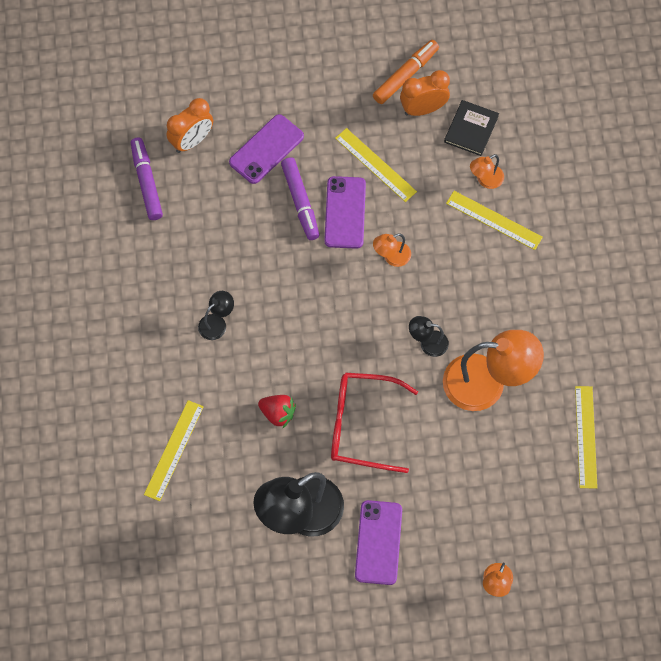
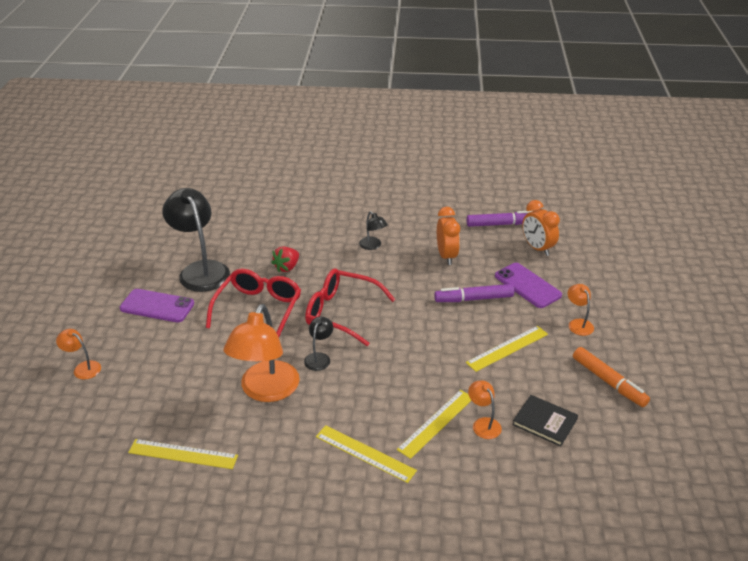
camera: 100 degrees right, 30 degrees down
(174, 450) = (278, 219): yellow ruler -> yellow ruler (365, 453)
(345, 212) = (459, 323): purple phone -> none
(351, 334) = (342, 313): none -> red glasses
(391, 257) = (410, 346): orange lamp -> orange lamp (578, 323)
(423, 109) = (569, 389): orange clock -> orange clock (446, 256)

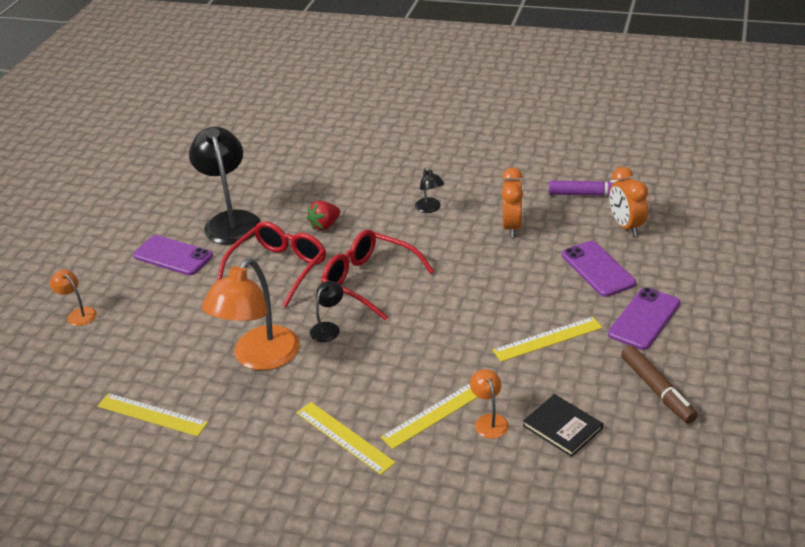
camera: 15 degrees right, 0 degrees up
(474, 299) = (527, 279): purple marker -> none
(578, 323) = (644, 319): orange lamp -> purple phone
(609, 382) = (657, 390): orange marker -> brown marker

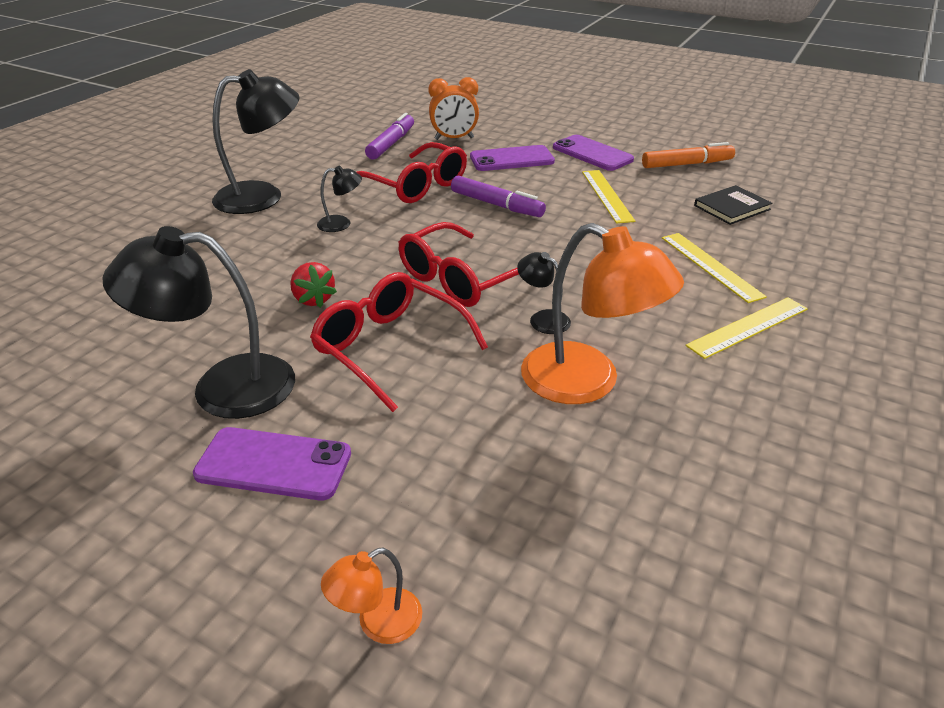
camera: 80 degrees left, 0 degrees up
(152, 414) = (699, 507): yellow ruler -> none
(173, 256) = (273, 464): purple phone -> purple phone turned 60 degrees clockwise
(457, 163) = (263, 196): none -> black lamp
(489, 421) = (722, 239): orange lamp -> none
(496, 277) = (497, 205): none -> purple marker
(512, 227) = (415, 185): orange clock -> red glasses
(657, 390) = (686, 164): brown marker -> orange marker

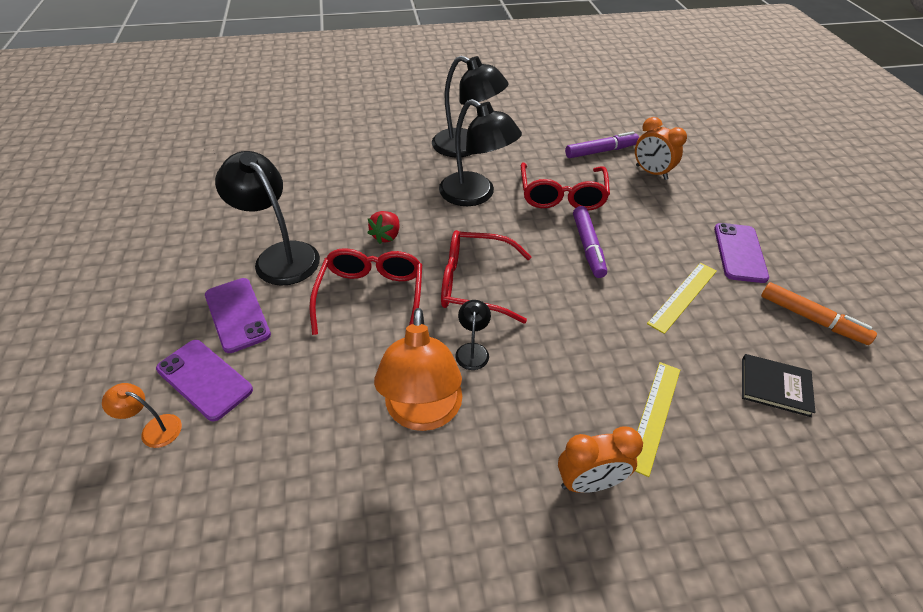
camera: 50 degrees right, 10 degrees up
(341, 224) = (475, 195): black lamp -> black lamp, size x2.14
(511, 159) = (664, 216): purple phone -> purple phone (204, 379)
(748, 327) = (589, 482): yellow ruler -> orange clock

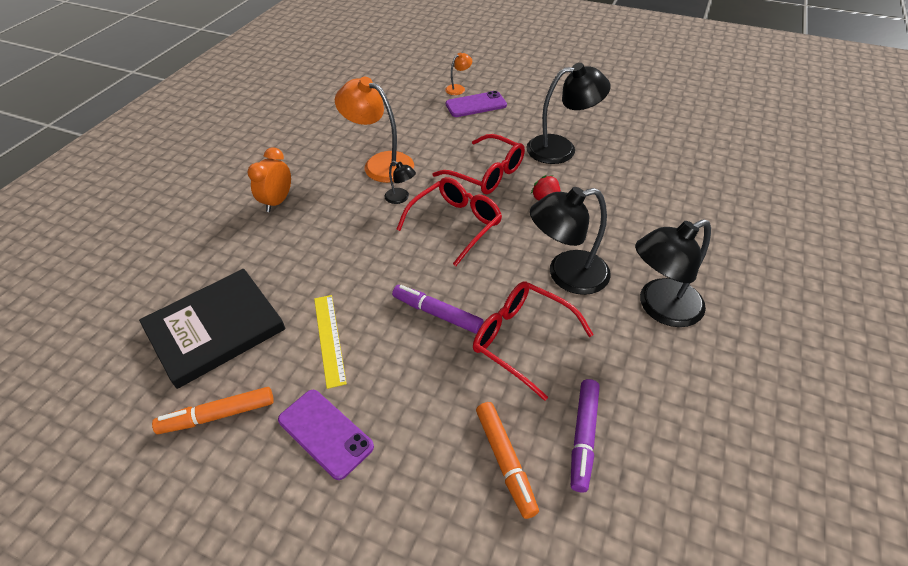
camera: 125 degrees right, 0 degrees up
(237, 315) = (516, 122): purple phone -> none
(651, 172) = (505, 461): orange clock -> orange marker
(654, 415) = (274, 250): yellow ruler -> none
(775, 386) = (215, 329): black book -> black book, size x2.00

